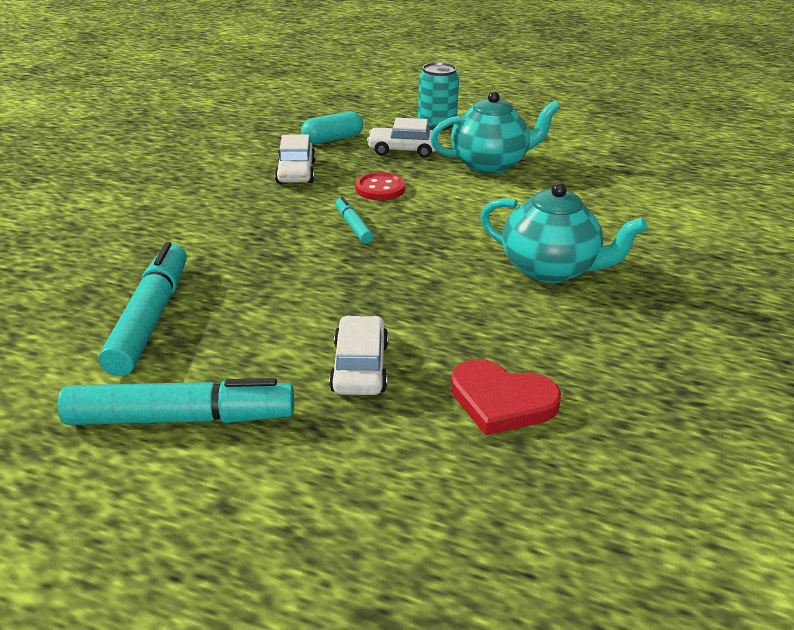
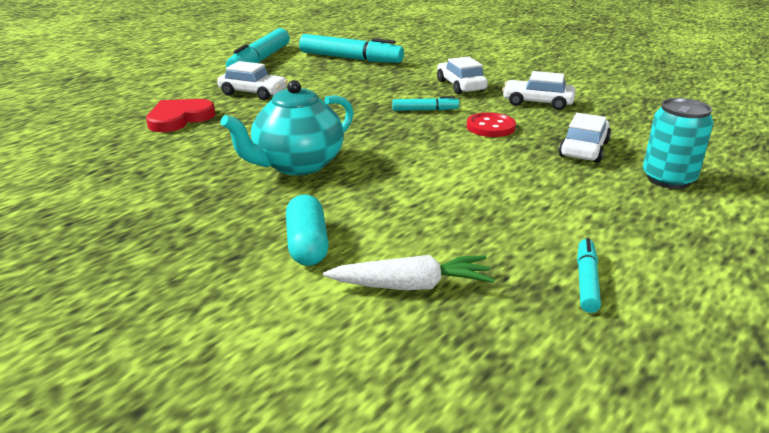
camera: 110 degrees right, 5 degrees down
(257, 216) = (460, 86): none -> white car
(332, 139) = (617, 123): turquoise capsule -> turquoise capsule (307, 244)
(490, 164) = (533, 186): turquoise teapot -> none
(599, 145) = (586, 281): none -> turquoise marker
(665, 189) = (412, 286): none -> white carrot

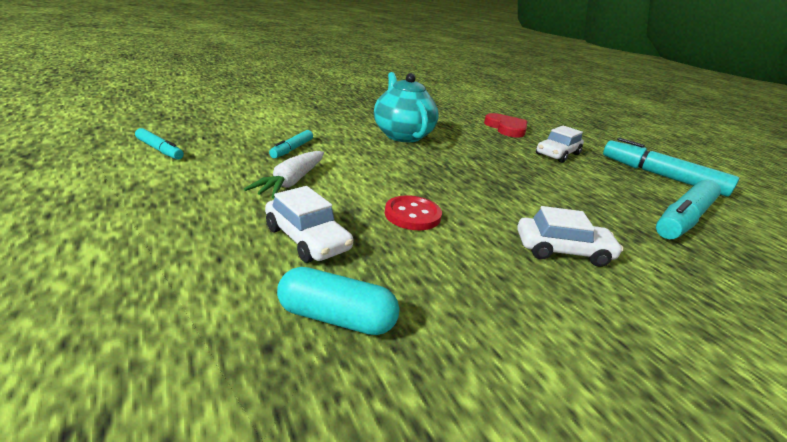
camera: 110 degrees right, 0 degrees up
(307, 244) = (305, 116): turquoise capsule -> turquoise capsule (336, 318)
(412, 286) = (237, 121): white carrot -> white carrot (291, 182)
(425, 110) = (482, 201): turquoise marker -> turquoise marker (292, 149)
(537, 102) = (472, 280): white car -> none
(668, 179) = (185, 249): turquoise can -> none

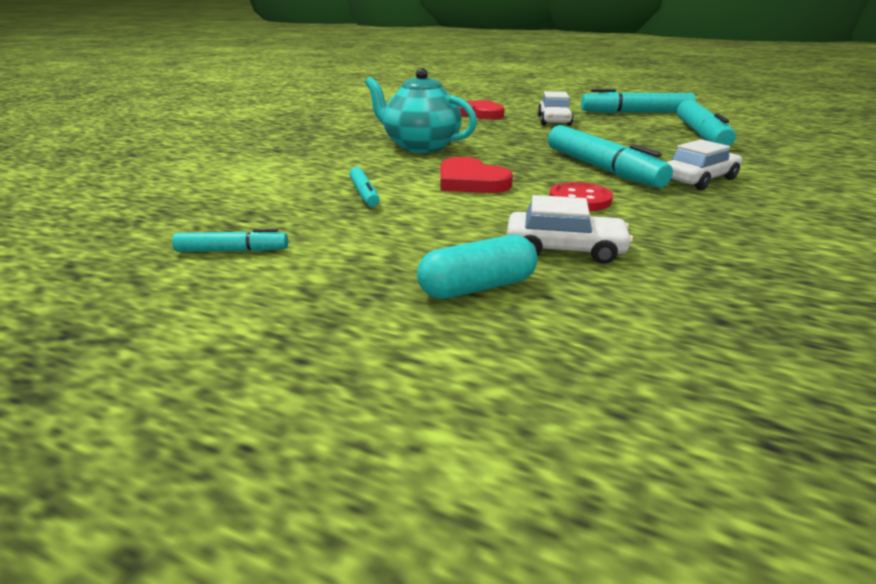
camera: 35 degrees left, 0 degrees up
(291, 182) = (440, 218): white carrot -> none
(336, 318) = (706, 281): turquoise capsule -> turquoise capsule (477, 287)
(372, 169) = (470, 181): none -> red heart
(494, 203) = (601, 168): none -> turquoise marker

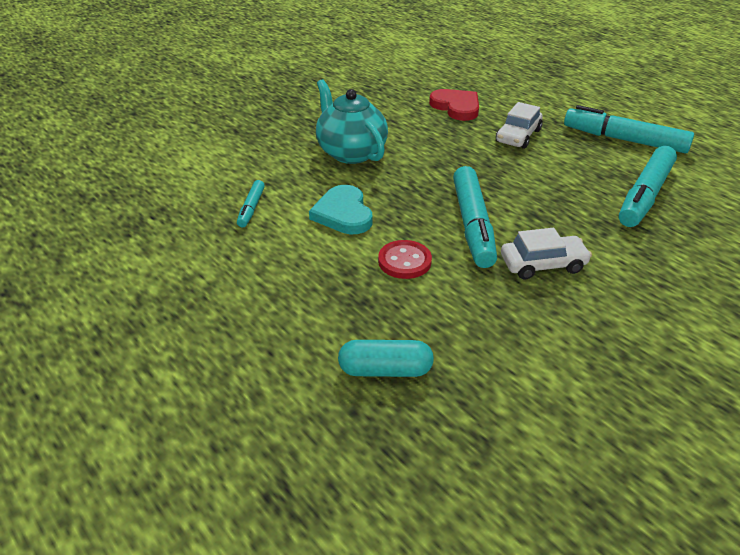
camera: 25 degrees right, 10 degrees up
(232, 251) = (124, 248): turquoise marker -> none
(470, 181) = (343, 213): red heart -> turquoise heart
(477, 287) = (235, 330): turquoise capsule -> turquoise capsule (385, 370)
(564, 249) = (328, 313): white car -> none

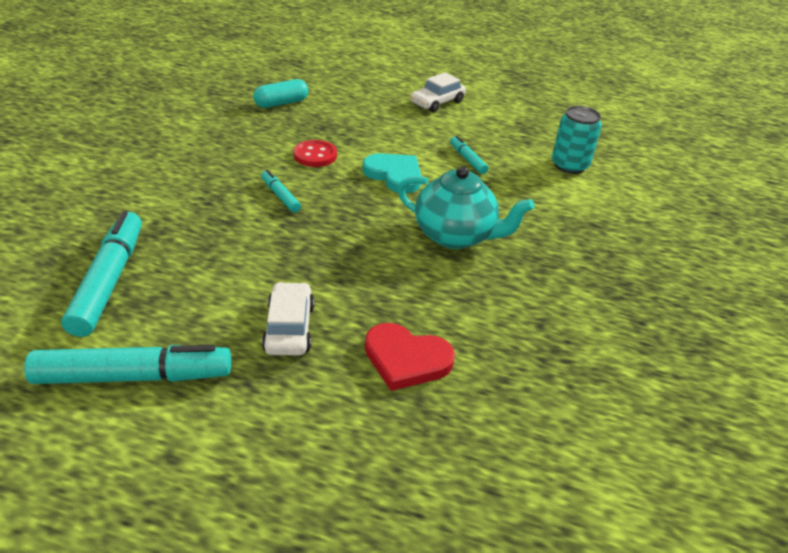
camera: 145 degrees right, 0 degrees up
(168, 174) = (569, 165): none -> turquoise can
(472, 225) = (280, 196): turquoise marker -> turquoise marker, size x0.50
(542, 264) = (206, 181): white car -> white car (437, 102)

